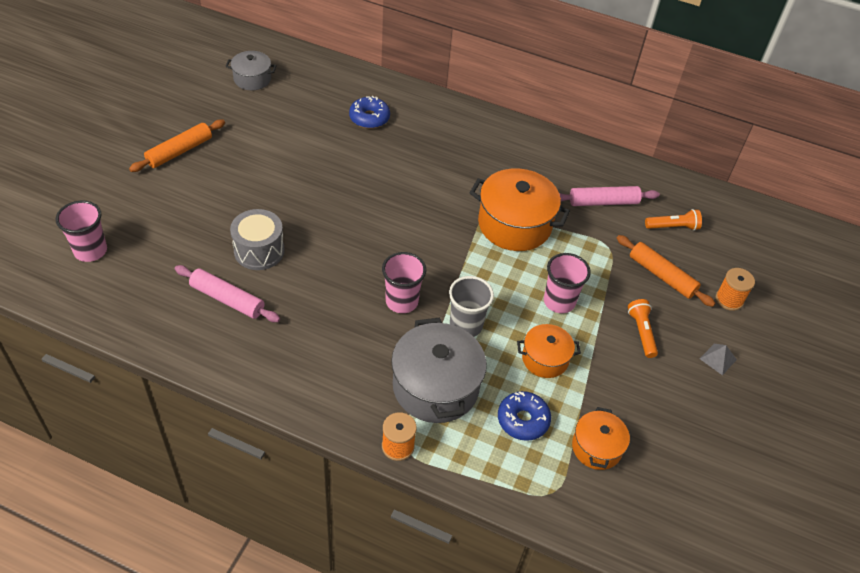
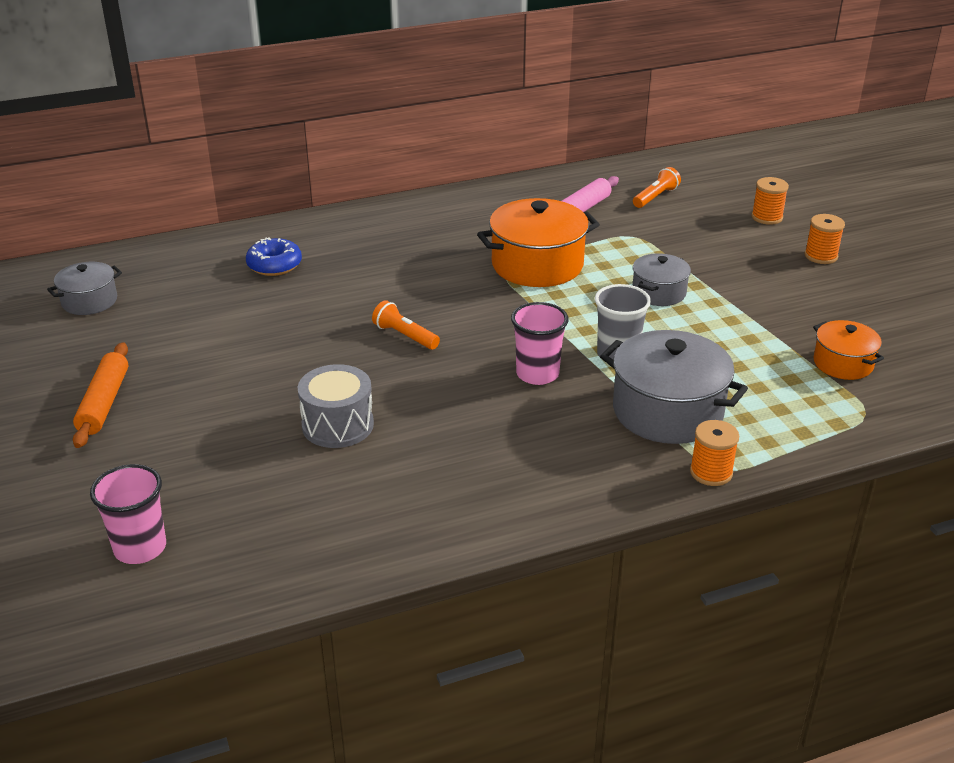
camera: 40 degrees left, 15 degrees down
(227, 299) = (372, 482): pink rolling pin -> none
(523, 420) = (767, 384): blue donut -> none
(545, 359) = (713, 335): orange pot -> none
(559, 301) = (659, 292): pink cup -> grey pot
(641, 332) = (747, 273): orange flashlight -> orange flashlight (405, 336)
(661, 276) = (700, 231): orange rolling pin -> none
(718, 359) = (821, 256): grey pyramid -> orange spool

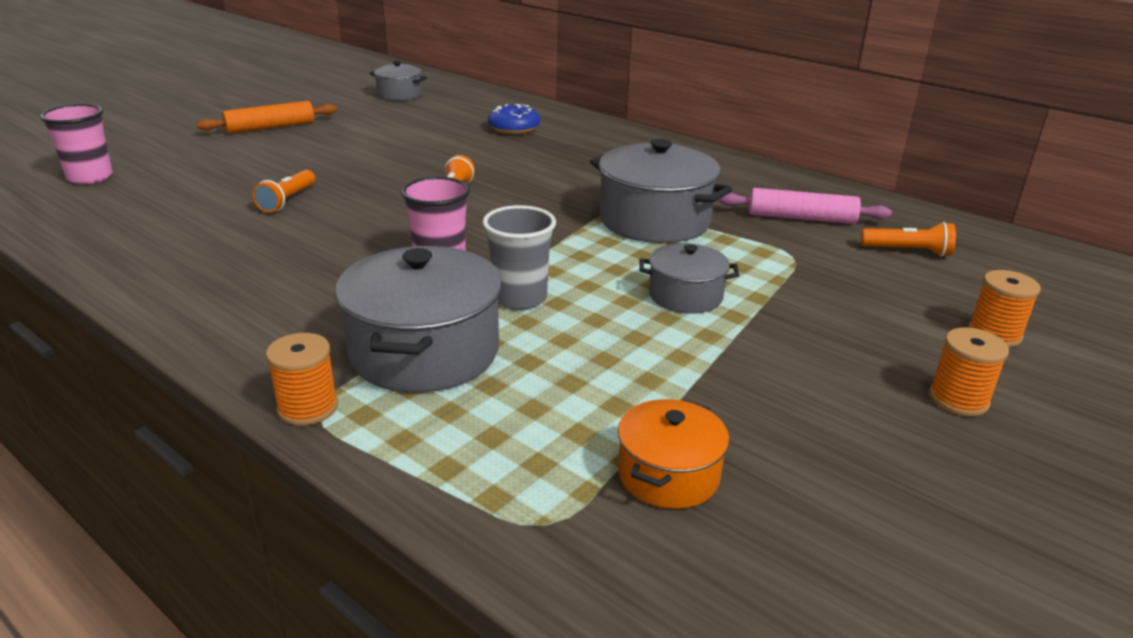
camera: 60 degrees right, 5 degrees down
(338, 425) = (287, 200): grey drum -> orange flashlight
(537, 265) = (654, 221): orange pot -> grey pot

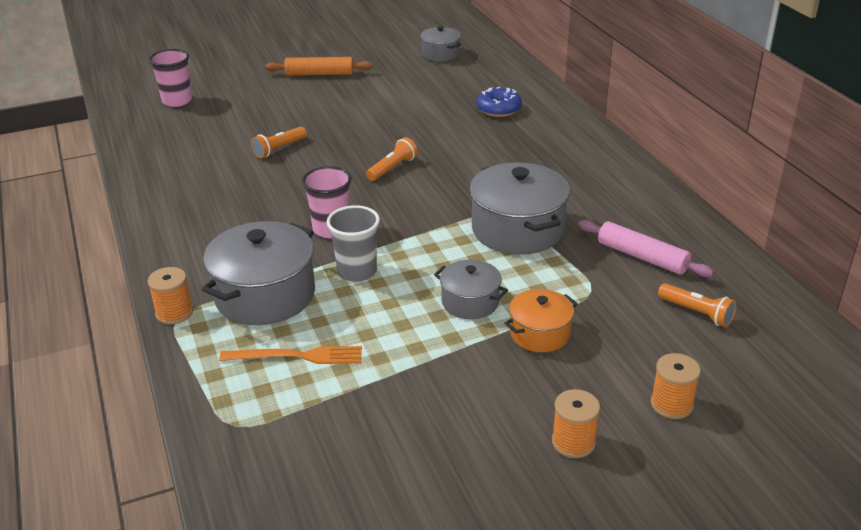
camera: 30 degrees right, 5 degrees up
(543, 409) = (297, 356): none -> orange fork
(668, 475) = (326, 423): orange pot -> orange pot (539, 333)

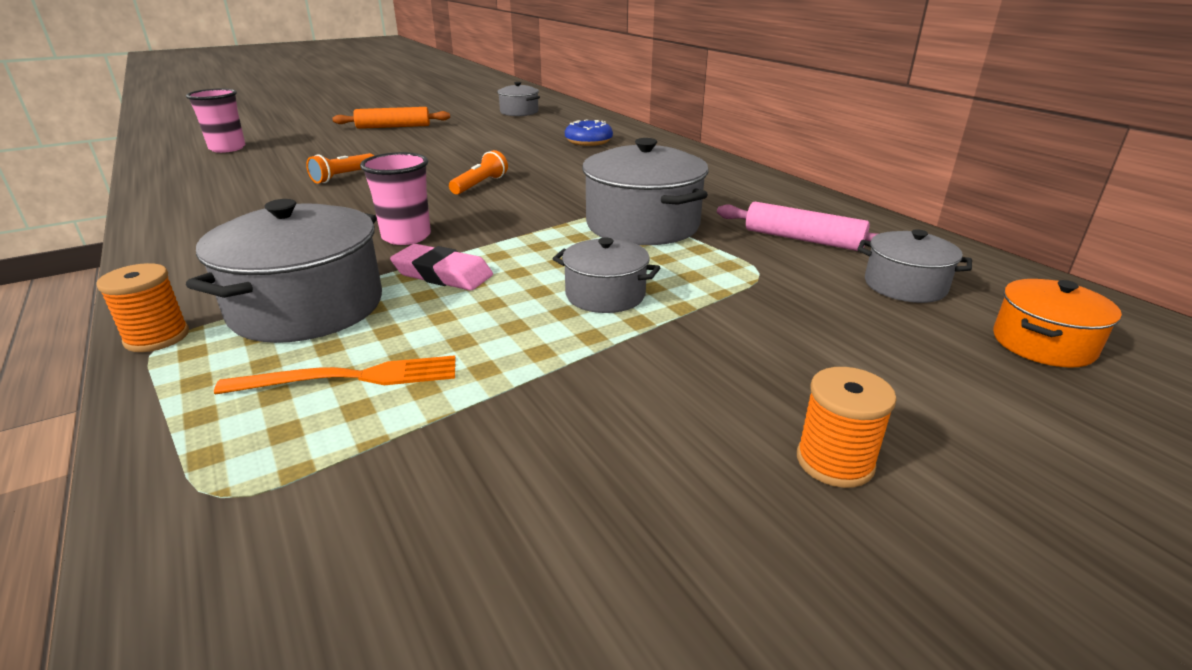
camera: 10 degrees left, 5 degrees down
(357, 271) = (442, 274): grey cup -> pink eraser
(539, 333) = (713, 322): orange pot -> orange pot (1043, 344)
(671, 404) = (949, 392): orange spool -> none
(696, 313) = (905, 286): orange flashlight -> grey pot

